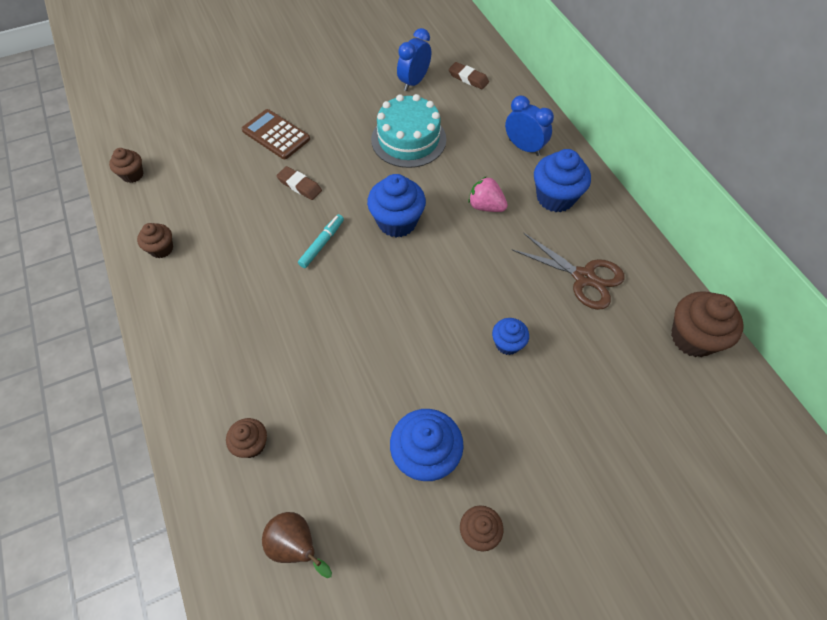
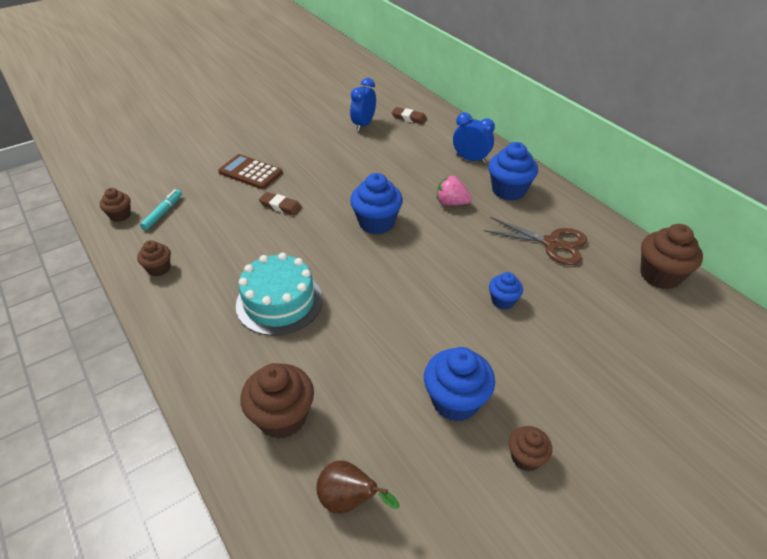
camera: 10 degrees left, 15 degrees down
(251, 444) = (282, 417): brown cupcake -> brown cupcake, size x1.75
(322, 244) = (312, 247): turquoise marker -> turquoise marker (163, 213)
(408, 139) = (370, 164): turquoise cake -> turquoise cake (279, 302)

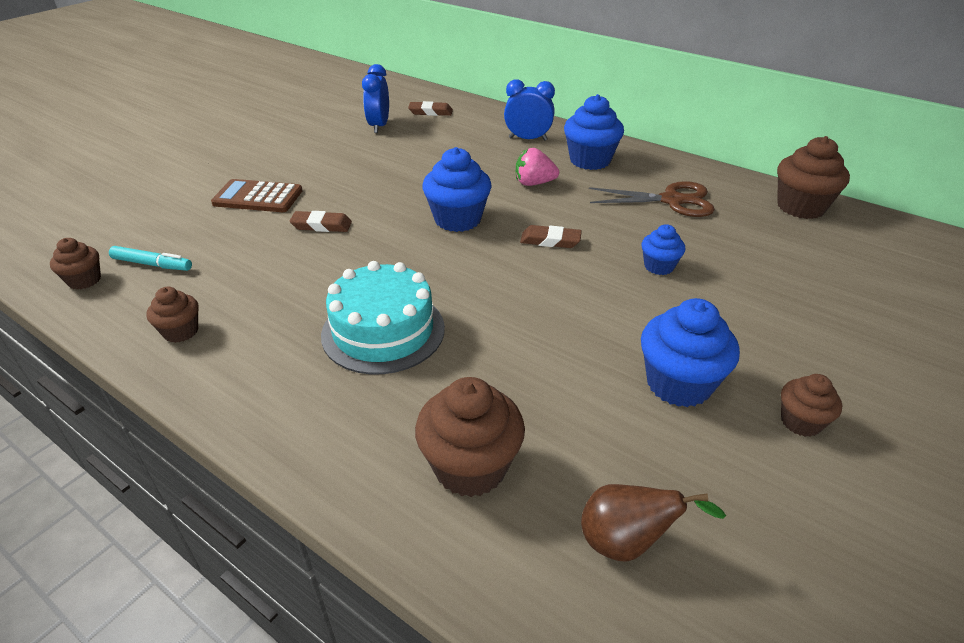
camera: 20 degrees left, 5 degrees down
(163, 213) = (152, 264): turquoise marker -> turquoise marker turned 105 degrees clockwise
(434, 257) = (550, 240): none -> brown eraser

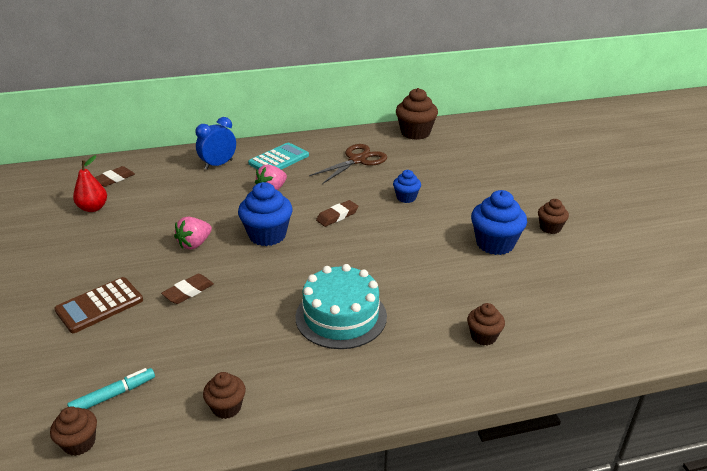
camera: 50 degrees left, 5 degrees down
(379, 126) = (93, 208): blue clock -> red pear
(392, 192) = (194, 244): none -> pink strawberry
(470, 467) = (483, 336): brown cupcake -> brown cupcake, size x0.57
(590, 160) = (279, 159): blue cupcake -> turquoise calculator
(626, 542) = (571, 313): brown pear -> none

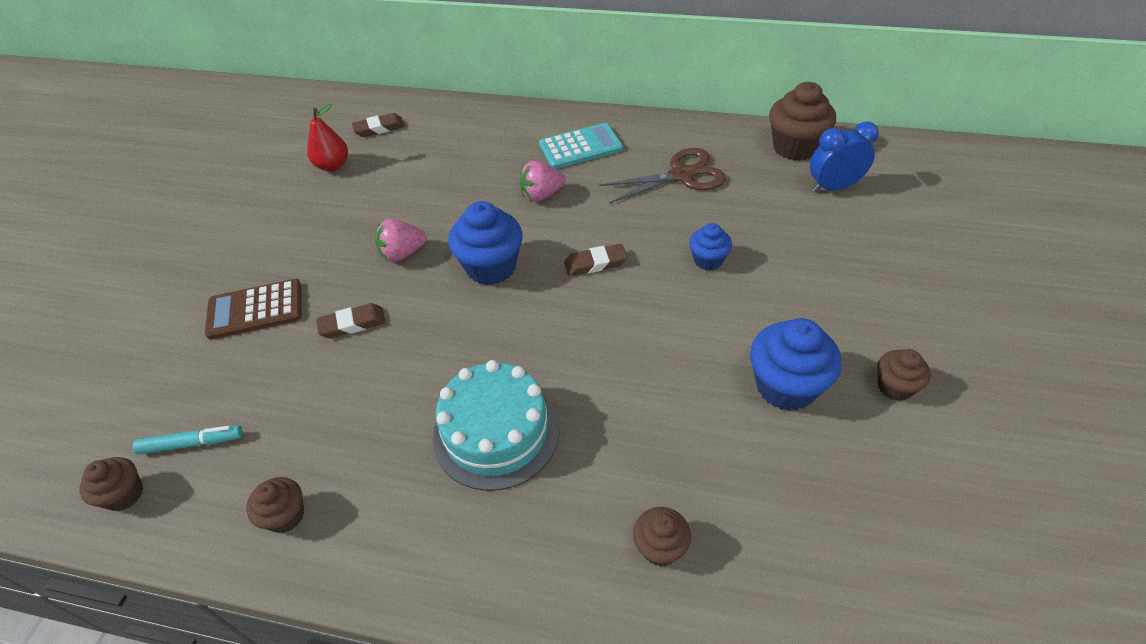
camera: 30 degrees right, 15 degrees up
(218, 164) = (504, 136): blue clock -> blue clock (833, 187)

